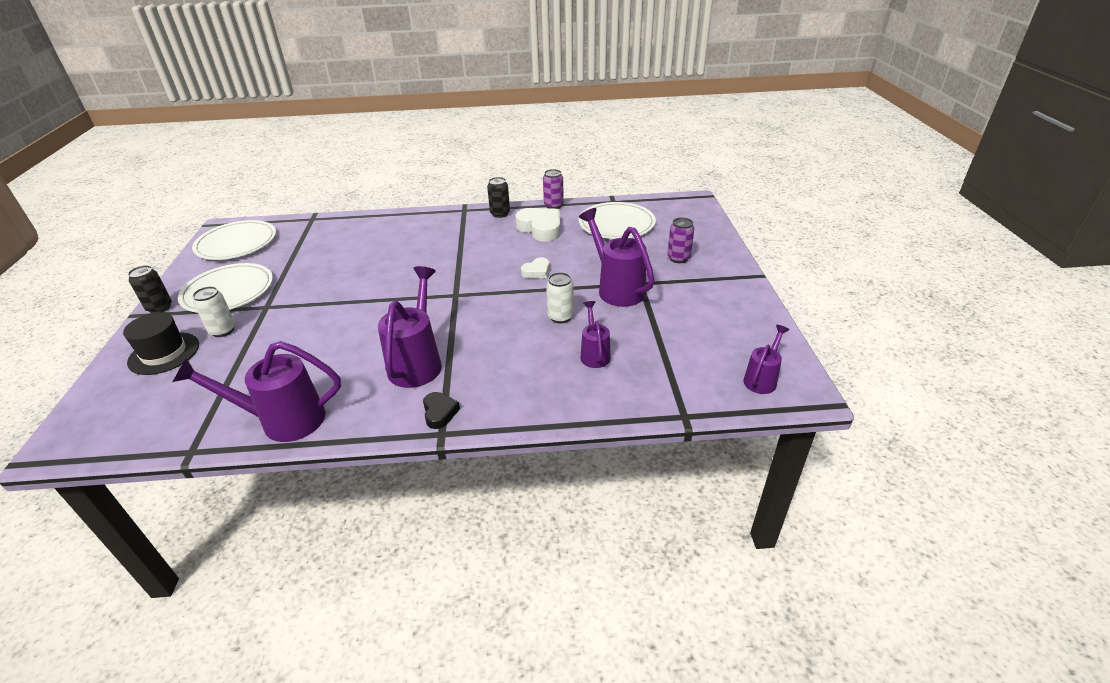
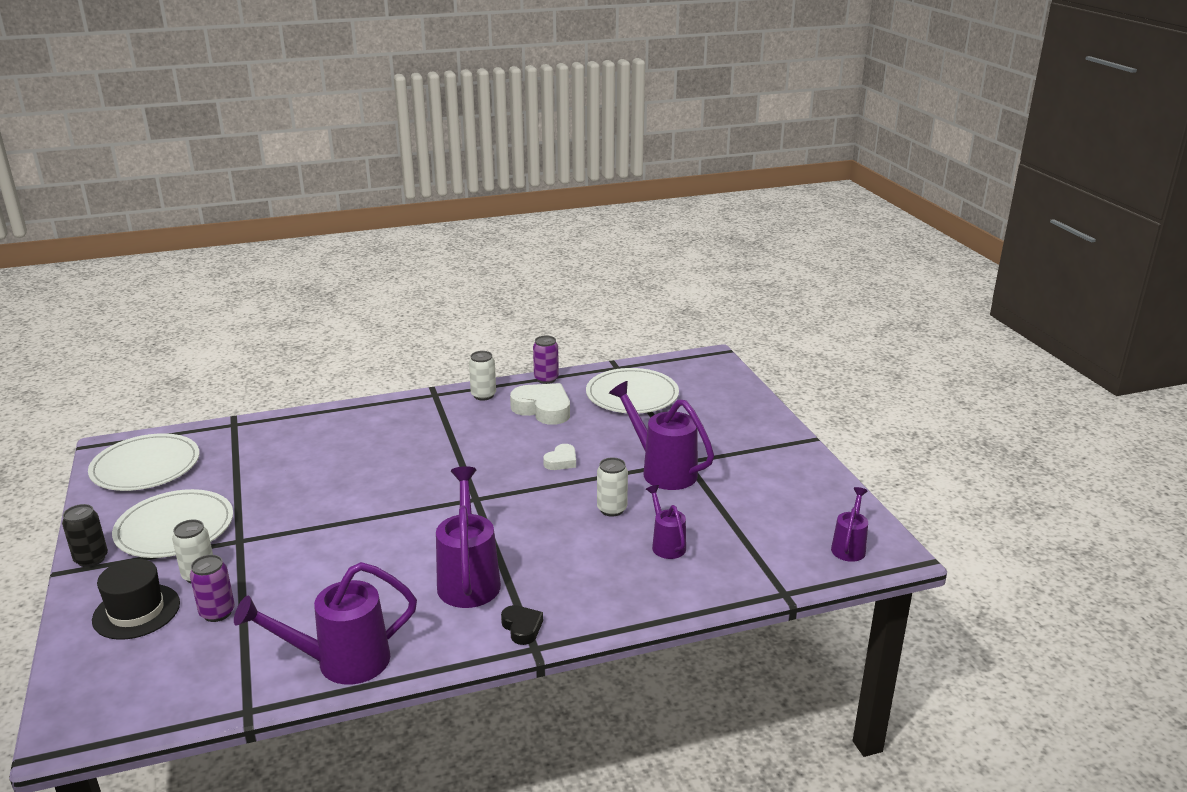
camera: 15 degrees left, 10 degrees down
(500, 214) = (483, 395): black can -> white can
(678, 258) = (718, 429): purple can -> purple can (217, 612)

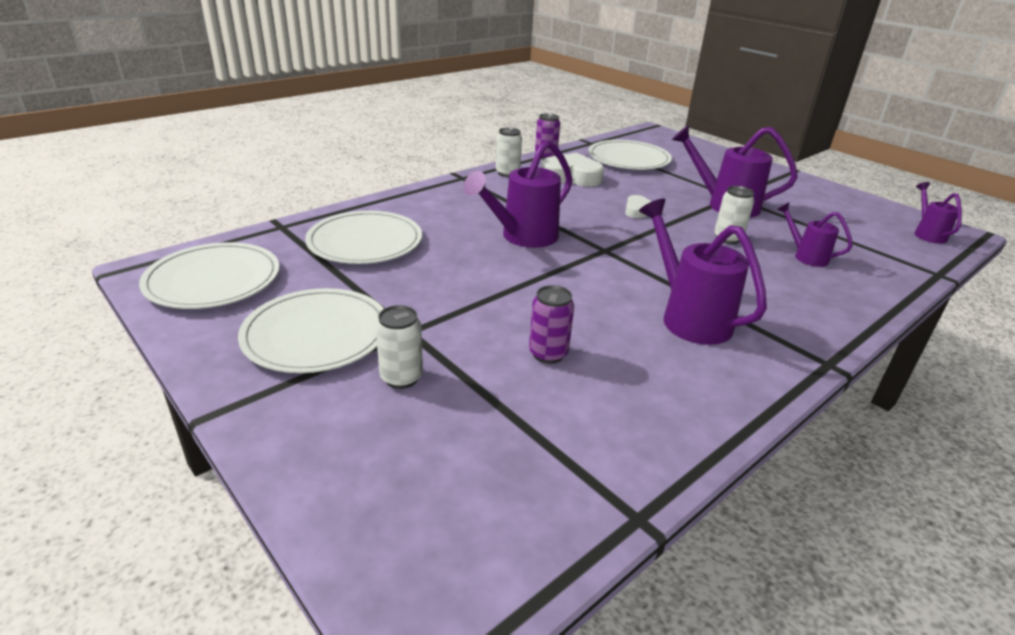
camera: 25 degrees left, 5 degrees up
(91, 559) = (236, 391): black can -> none
(136, 611) = (363, 438): black hat -> none
(217, 612) = (469, 413): purple can -> purple can (548, 354)
(283, 451) = (365, 242): none -> white plate
(341, 662) = (673, 429): purple watering can -> purple watering can (523, 237)
(522, 628) = (793, 348): black heart -> none

